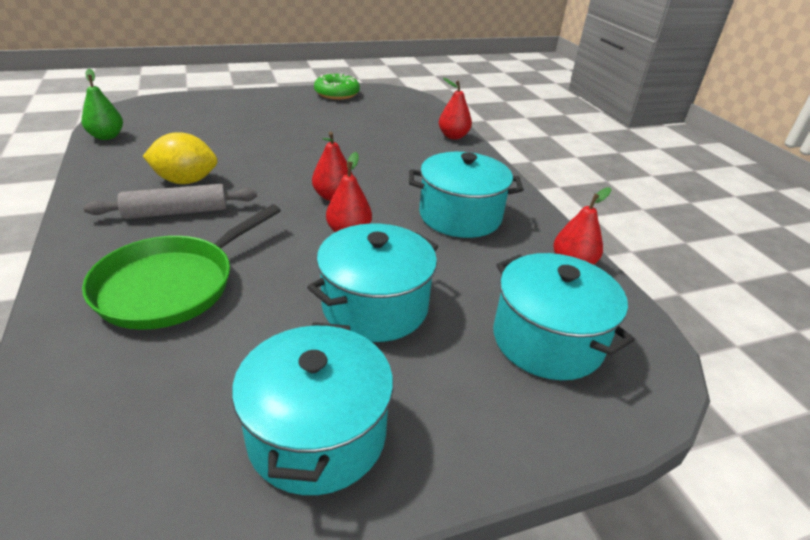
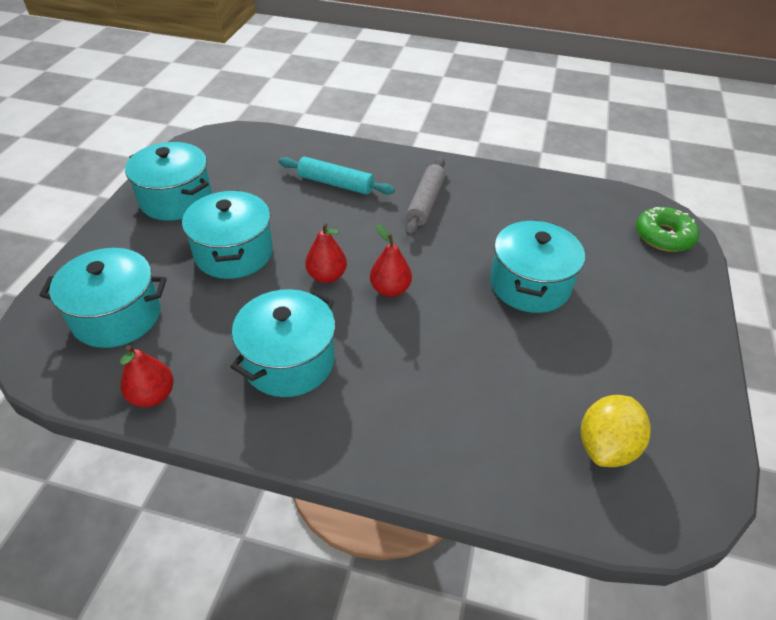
camera: 125 degrees right, 10 degrees up
(106, 136) = (592, 193): green pear -> none
(171, 285) = (335, 184): green pan -> turquoise rolling pin
(185, 181) = (475, 216): yellow lemon -> yellow lemon (606, 446)
(268, 144) = (529, 284): none -> turquoise pot
(337, 93) = (695, 413): green donut -> green donut (664, 236)
(453, 136) = (473, 478): red pear -> none

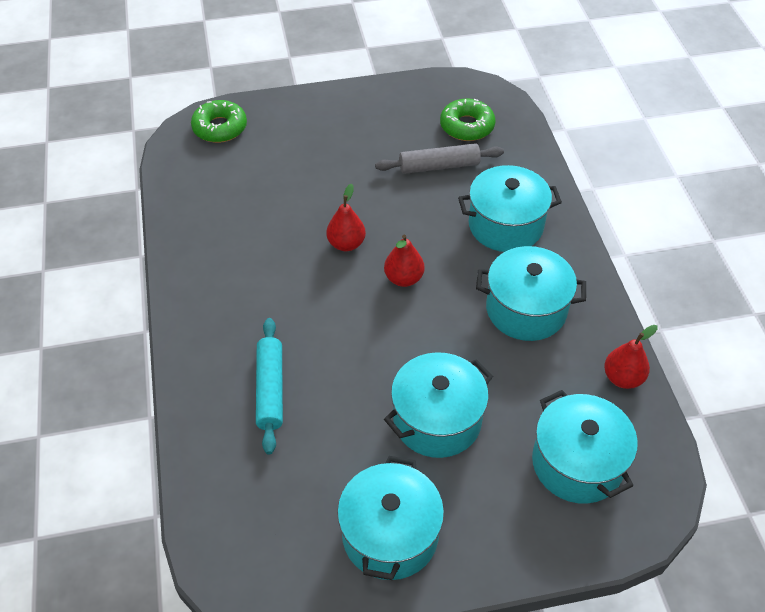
camera: 115 degrees left, 5 degrees up
(327, 276) = (417, 329): red pear -> red pear (346, 244)
(425, 202) = (261, 298): grey rolling pin -> grey rolling pin (439, 166)
(529, 284) = (337, 194): turquoise pot -> turquoise pot (505, 225)
(606, 446) = (467, 126): yellow lemon -> green donut

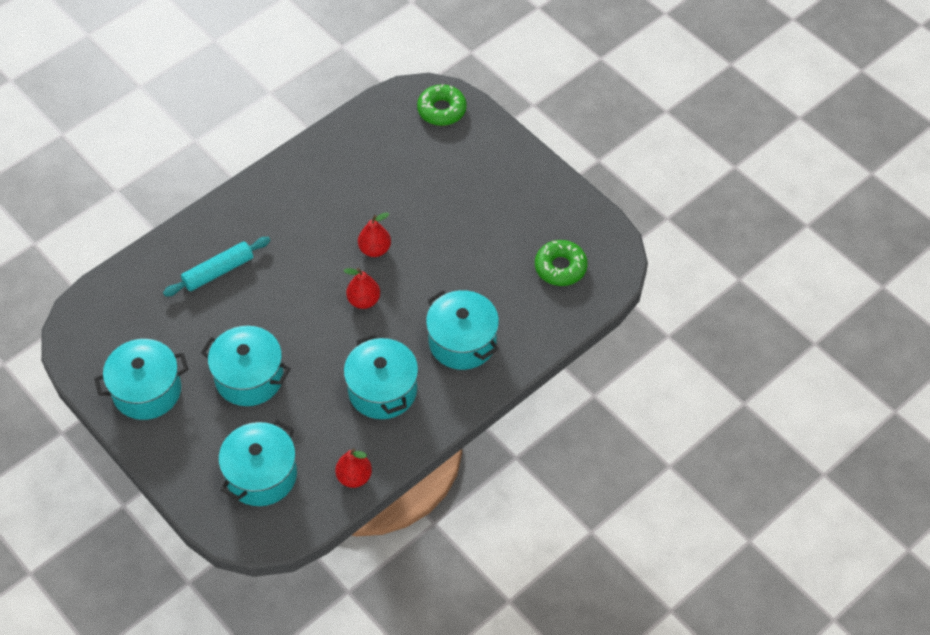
camera: 60 degrees right, 5 degrees up
(439, 166) = (499, 269): grey rolling pin -> none

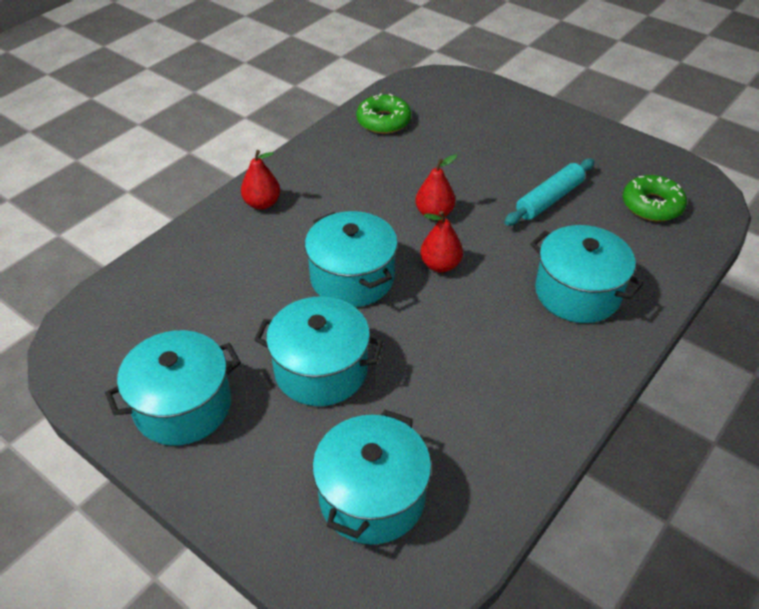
camera: 10 degrees left, 10 degrees down
(218, 271) = (253, 257): turquoise rolling pin -> turquoise rolling pin (549, 199)
(354, 477) = (506, 478): red pear -> red pear (262, 203)
(382, 390) = (501, 360): turquoise pot -> turquoise pot (352, 278)
(441, 110) = (458, 89): green donut -> green donut (383, 121)

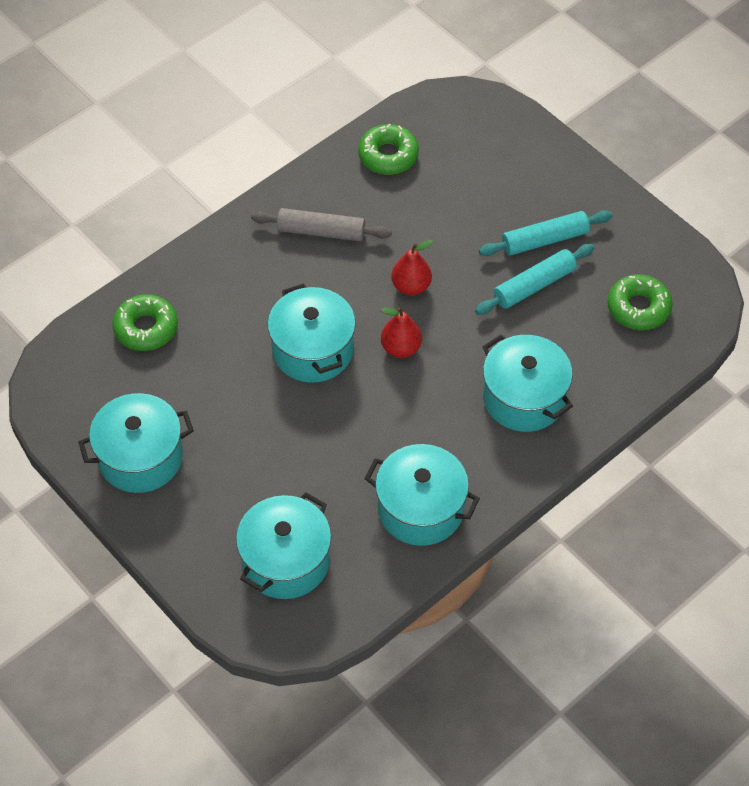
camera: 10 degrees right, 10 degrees up
(175, 280) = (146, 328): none -> green donut
(262, 203) = (240, 249): red pear -> none
(321, 370) = (265, 441): turquoise pot -> turquoise pot (421, 509)
(337, 181) = (321, 231): none -> grey rolling pin
(544, 165) = (545, 240): none -> turquoise rolling pin

